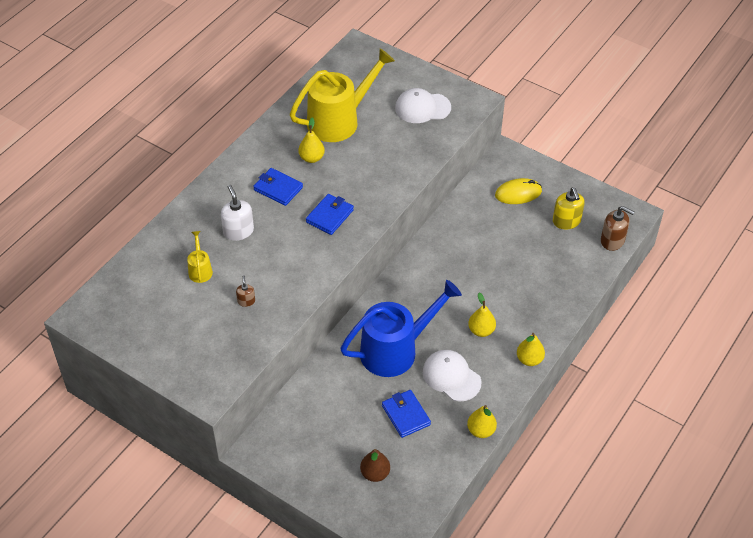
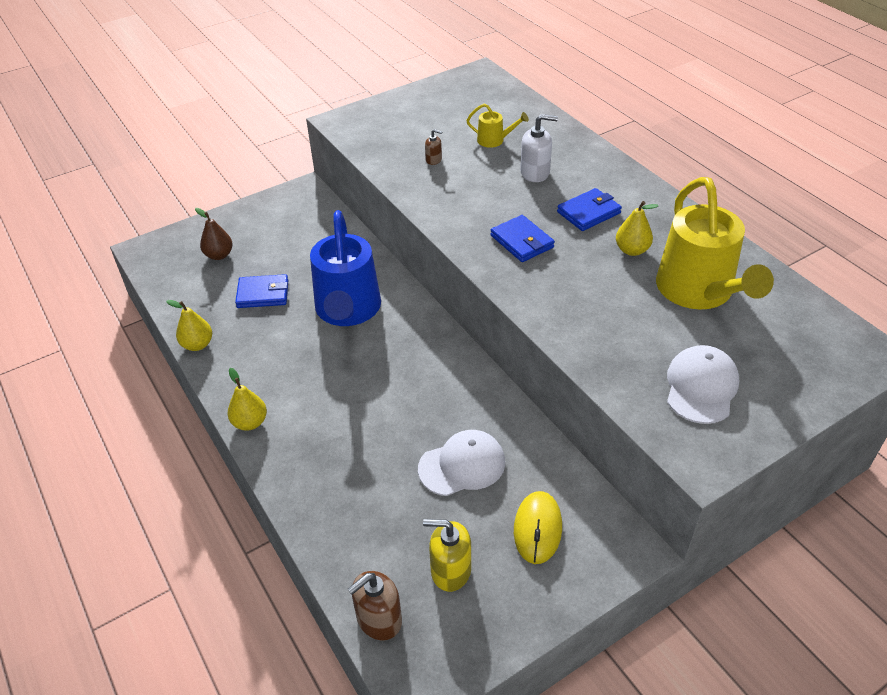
camera: 115 degrees right, 5 degrees down
(451, 377) = (280, 344): white cap -> white cap (462, 465)
(481, 331) = (323, 392): yellow pear -> none

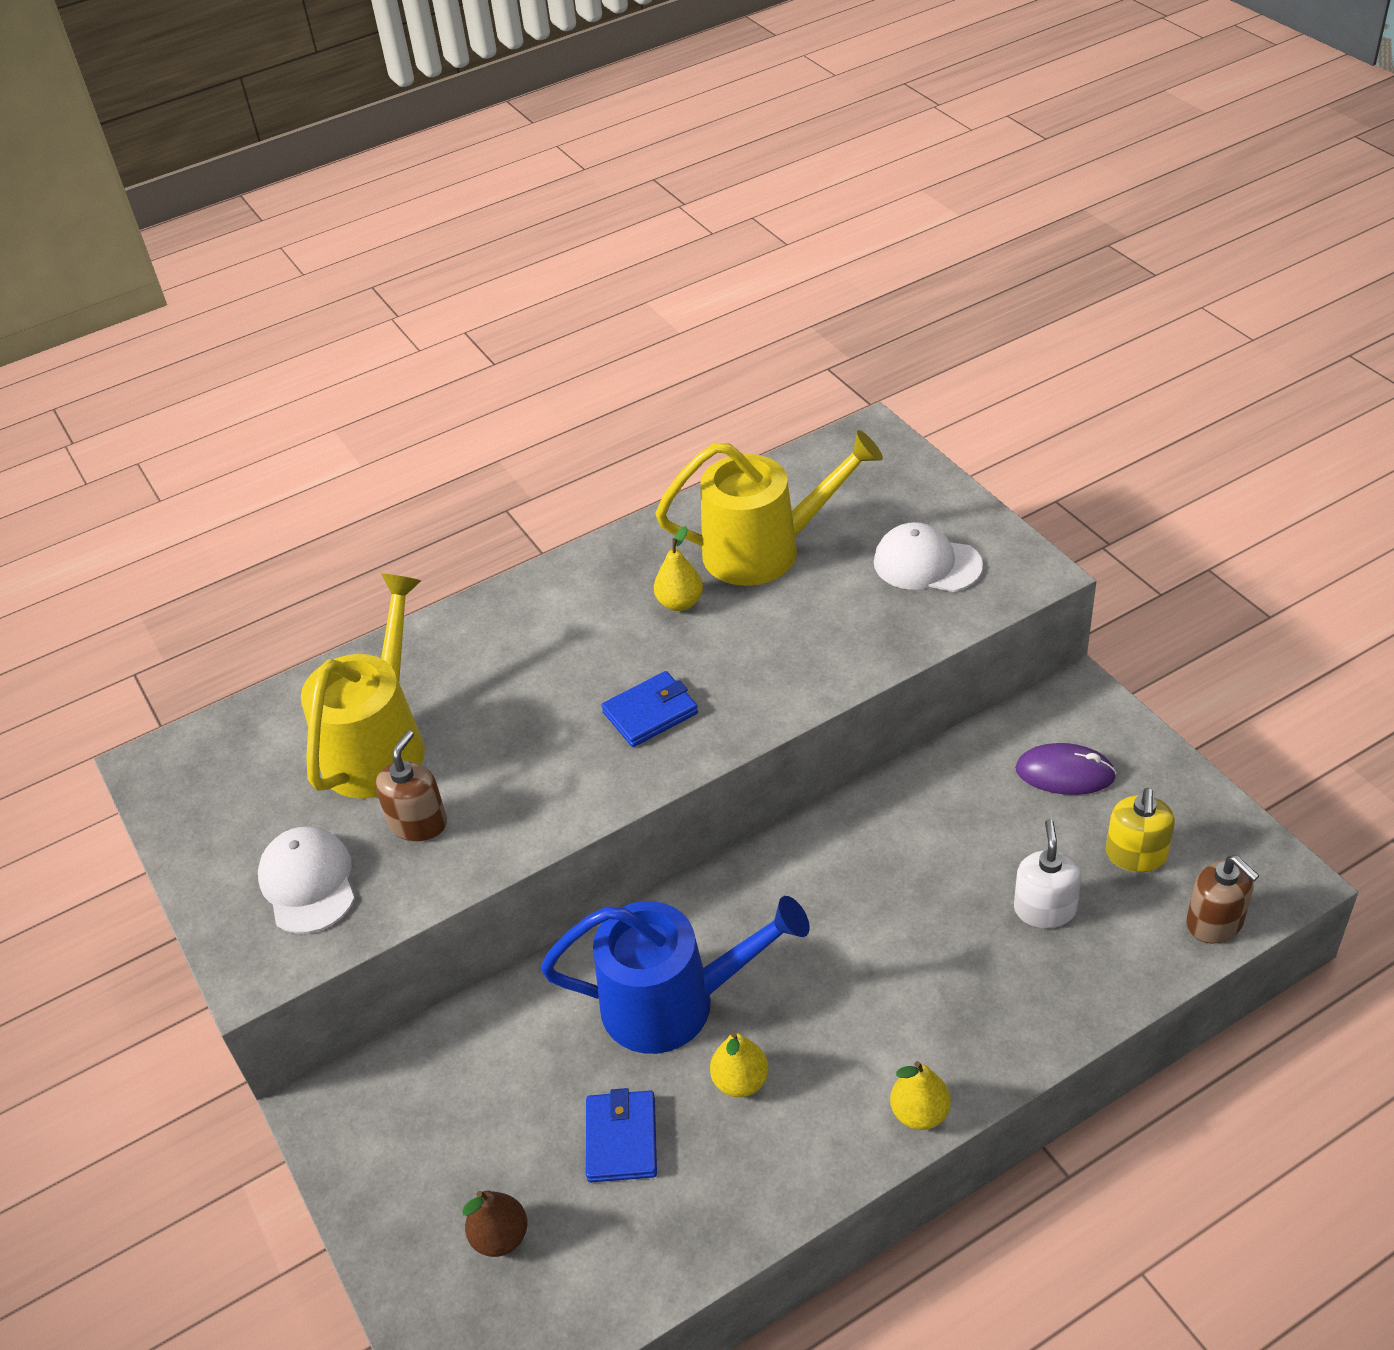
camera: 85 degrees left, 0 degrees up
(197, 345) = (746, 1227): yellow pear -> yellow pear (740, 1081)
(433, 160) = (418, 823): brown soap dispenser -> brown soap dispenser, size x1.82
(462, 465) = (978, 846): white cap -> white cap (308, 882)
(494, 140) = (380, 744): yellow watering can -> yellow watering can, size x2.33
(535, 172) = (482, 695): white soap dispenser -> white soap dispenser (1044, 909)
(537, 529) = (1065, 773): yellow mouse -> purple mouse
(588, 212) = (592, 640): blue wallet -> none

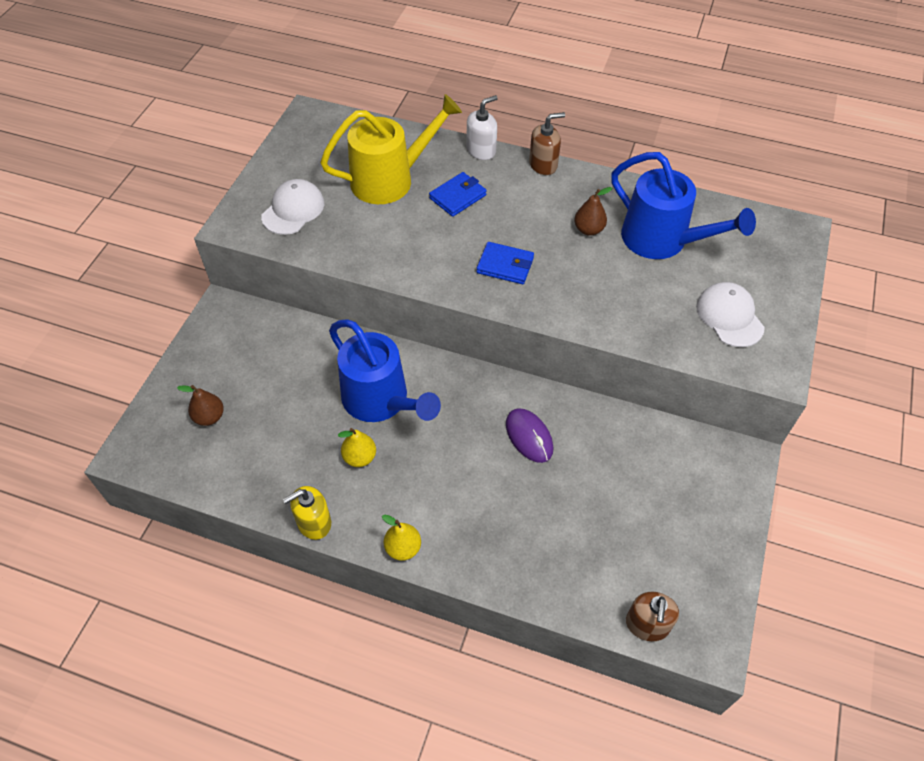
camera: 45 degrees right, 10 degrees up
(418, 823) = (359, 224): brown soap dispenser -> brown soap dispenser (543, 164)
(621, 1139) = (291, 429): blue wallet -> blue wallet (457, 197)
(680, 603) = (588, 230): yellow pear -> brown pear
(766, 550) = (662, 241): yellow watering can -> blue watering can
(1044, 909) = (579, 530): white soap dispenser -> white soap dispenser (481, 150)
(1065, 773) = (682, 485): purple mouse -> purple mouse (529, 436)
(1136, 855) = (657, 555): yellow soap dispenser -> yellow soap dispenser (314, 522)

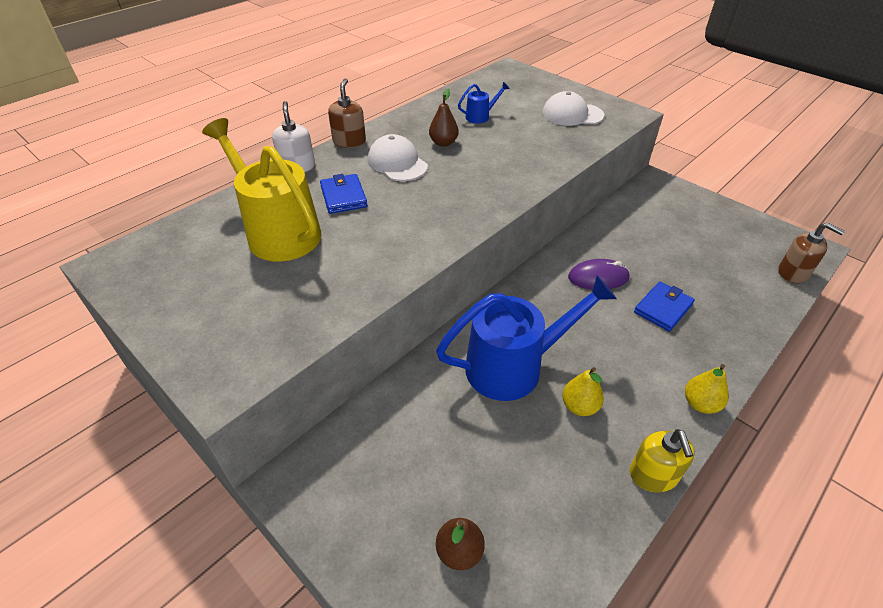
camera: 65 degrees left, 10 degrees down
(293, 210) = (249, 319): white cap -> white cap (397, 163)
(390, 179) = (278, 231): yellow watering can -> yellow watering can turned 45 degrees counterclockwise
(505, 265) = (452, 195): blue wallet -> blue wallet (663, 308)
(662, 241) = (481, 116): blue watering can -> blue watering can, size x0.43

